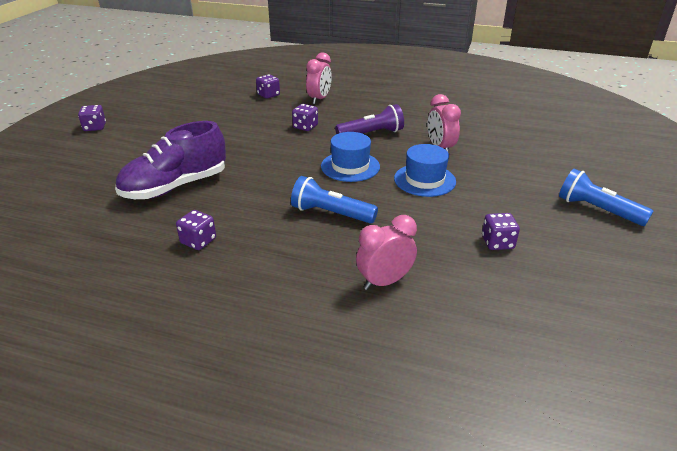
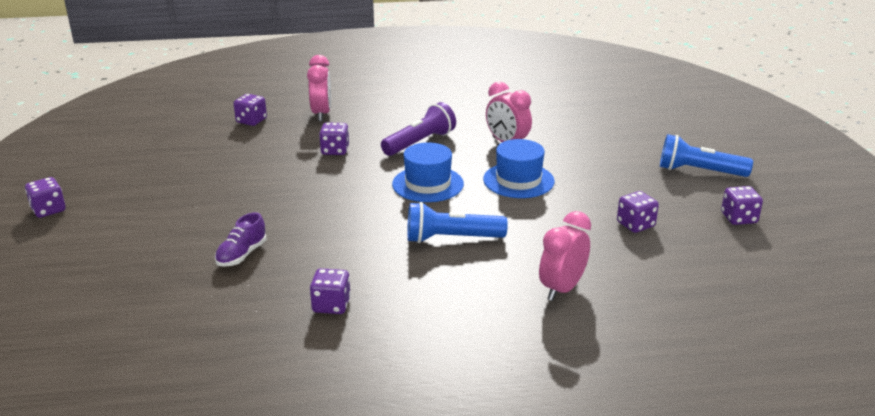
camera: 25 degrees left, 5 degrees down
(175, 187) = (242, 255): purple shoe -> purple shoe, size x0.46
(606, 263) = (739, 218): none -> purple dice

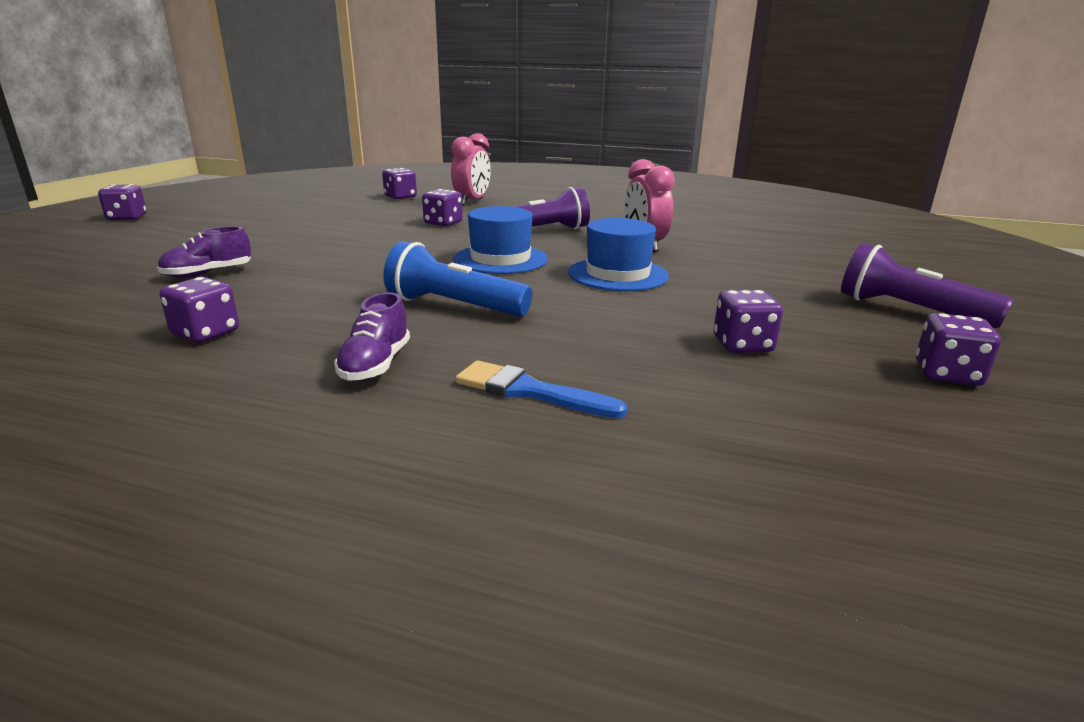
camera: 25 degrees right, 5 degrees down
(464, 297) = (375, 365): none -> purple shoe
(562, 289) = (529, 391): pink clock -> blue brush
(699, 171) = (909, 310): blue flashlight -> purple flashlight

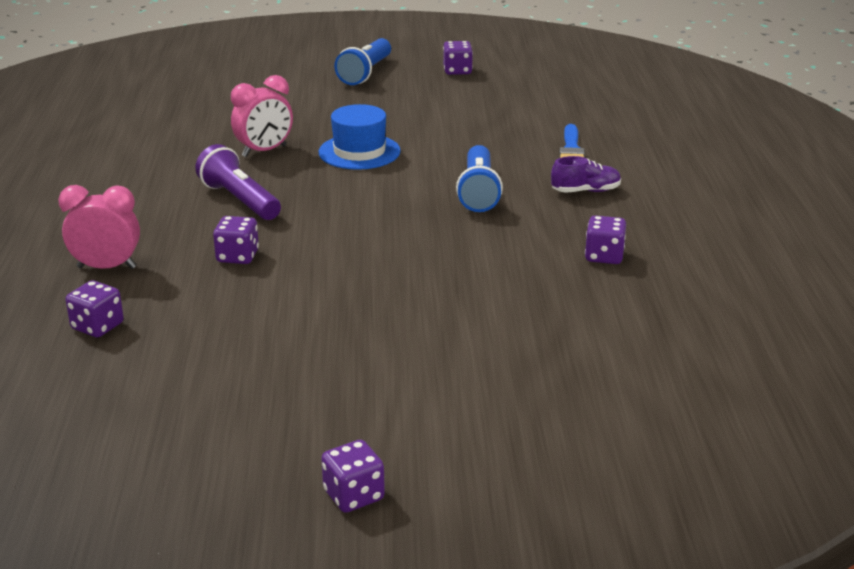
camera: 110 degrees left, 5 degrees up
(208, 273) = (503, 313): purple shoe -> none
(500, 259) = (354, 199): blue hat -> none
(742, 345) = (462, 110): purple dice -> none
(909, 310) = (365, 73): purple flashlight -> blue flashlight

